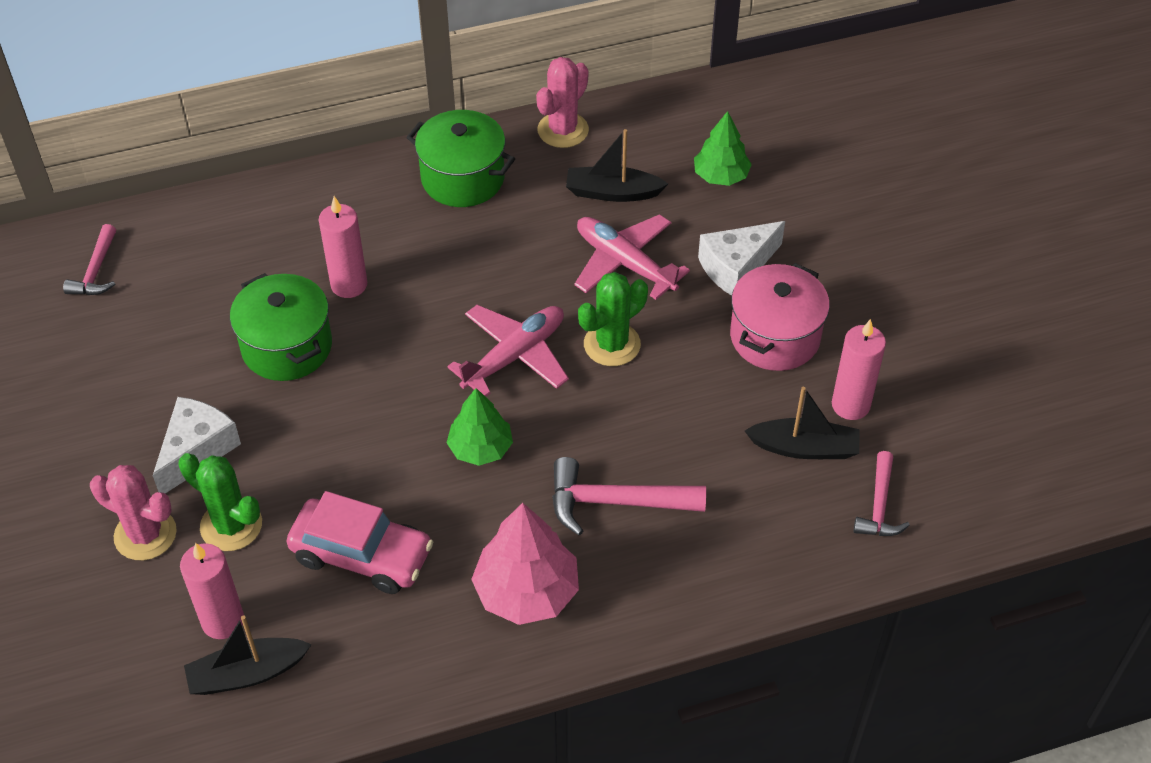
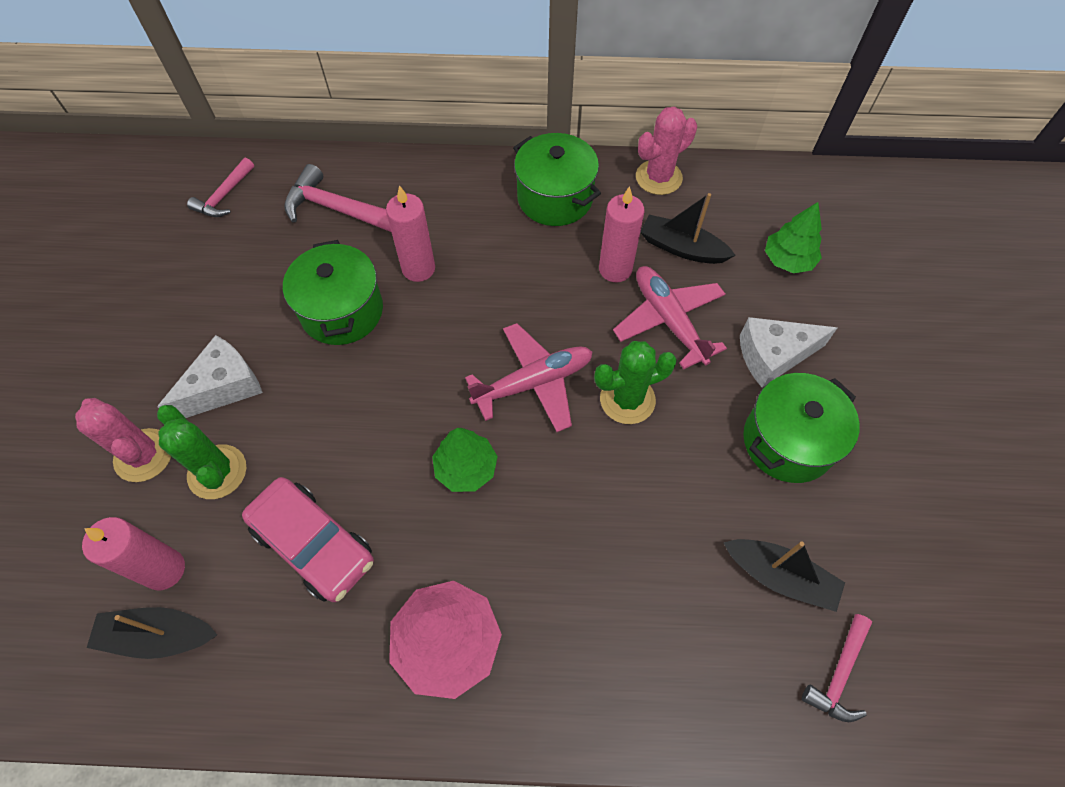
camera: 20 degrees right, 10 degrees up
(615, 502) = (569, 572): pink hammer -> pink hammer (337, 209)
(775, 337) = (787, 441): pink pot -> green pot
(850, 405) = (842, 543): pink candle -> pink candle (615, 269)

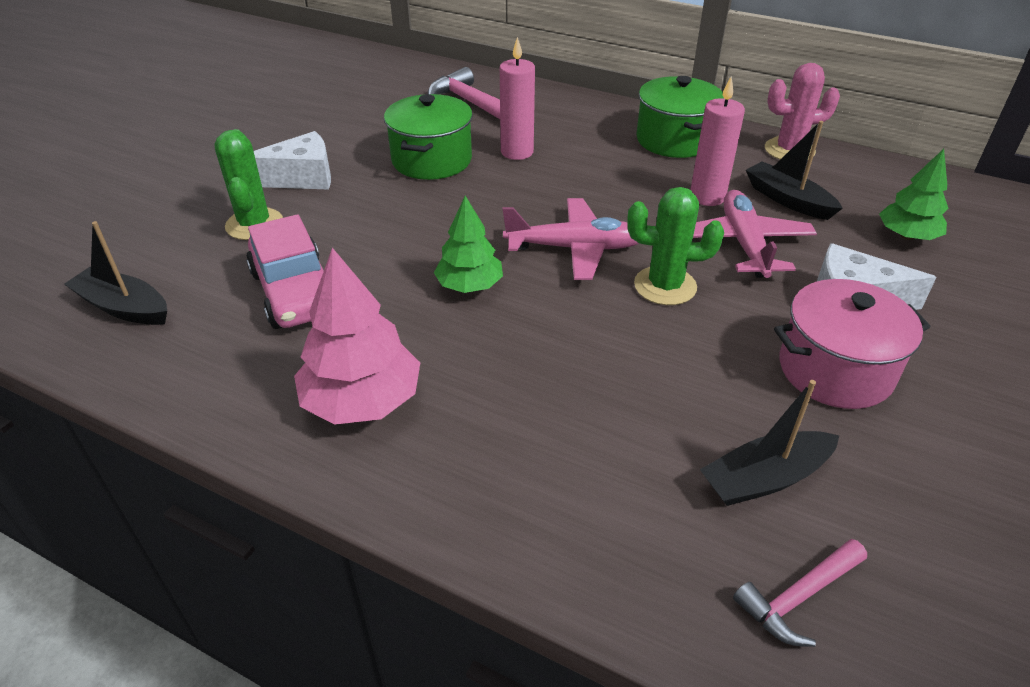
camera: 25 degrees right, 20 degrees down
(143, 455) = (207, 198): pink cactus -> none
(164, 570) = (164, 269): pink candle -> none
(224, 196) = (387, 78): pink hammer -> none
(779, 576) = (765, 478): black boat -> black boat turned 105 degrees clockwise
(787, 441) = (835, 370): green pot -> pink pot

